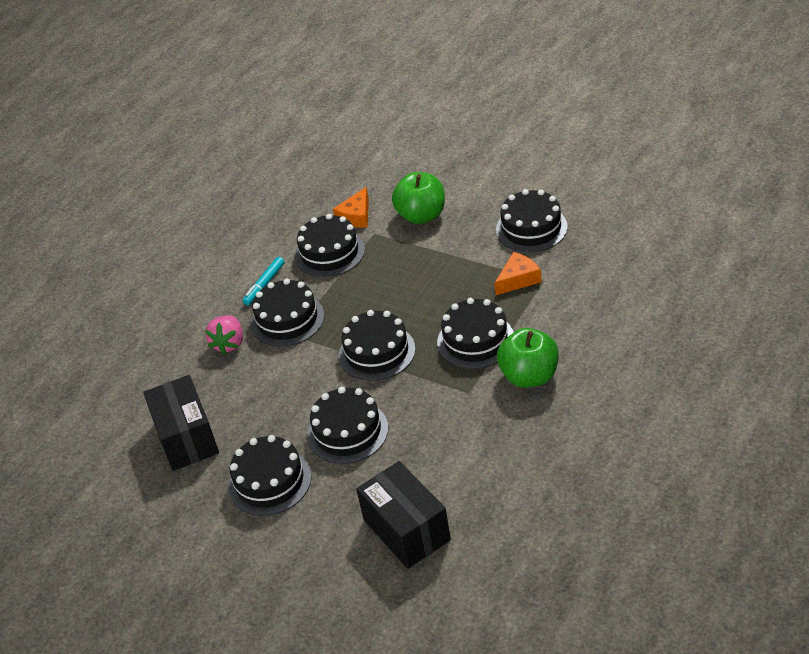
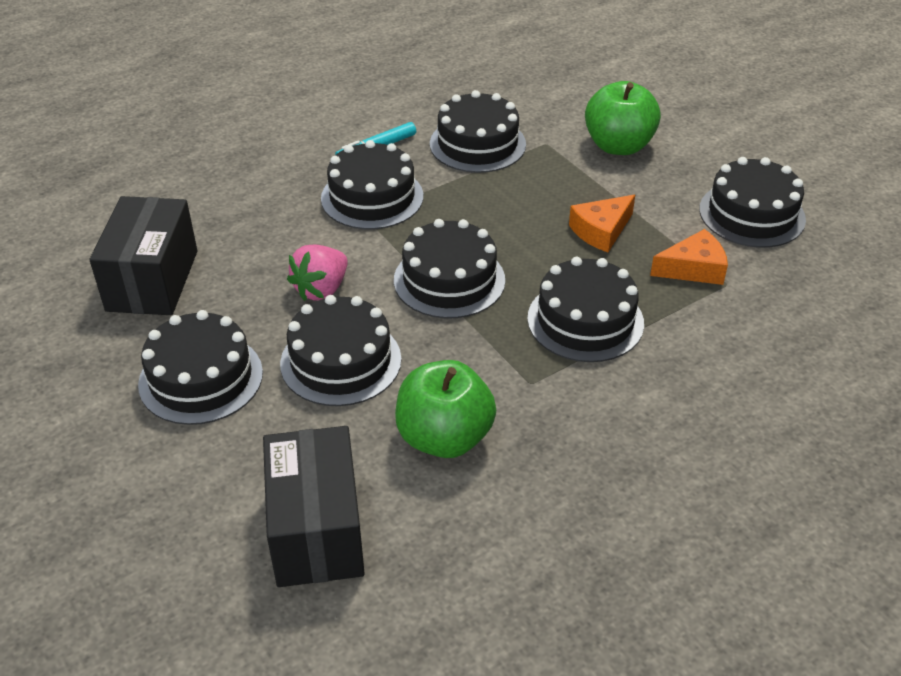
camera: 20 degrees right, 0 degrees up
(229, 344) = (286, 196): pink strawberry -> pink strawberry (321, 289)
(356, 216) = (538, 117): orange cheese -> orange cheese (601, 231)
(529, 376) = (627, 399): green apple -> green apple (444, 437)

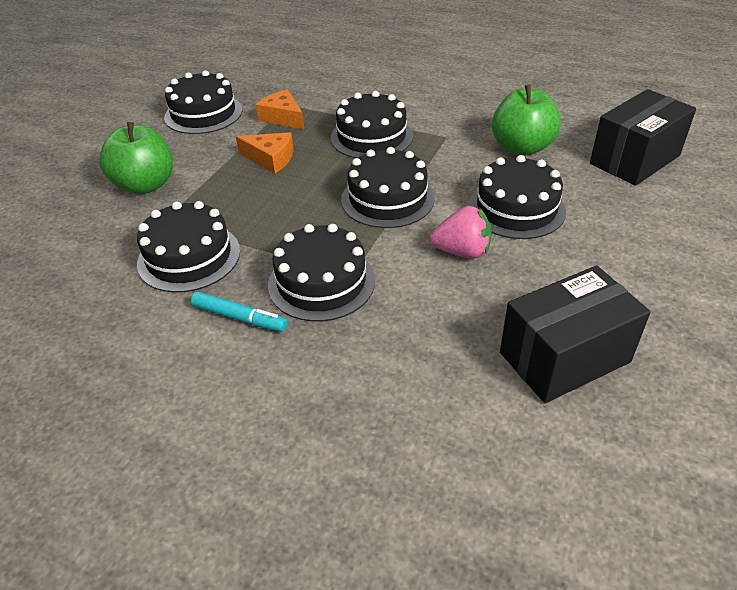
camera: 120 degrees left, 0 degrees up
(201, 378) = (611, 261): black cake -> none

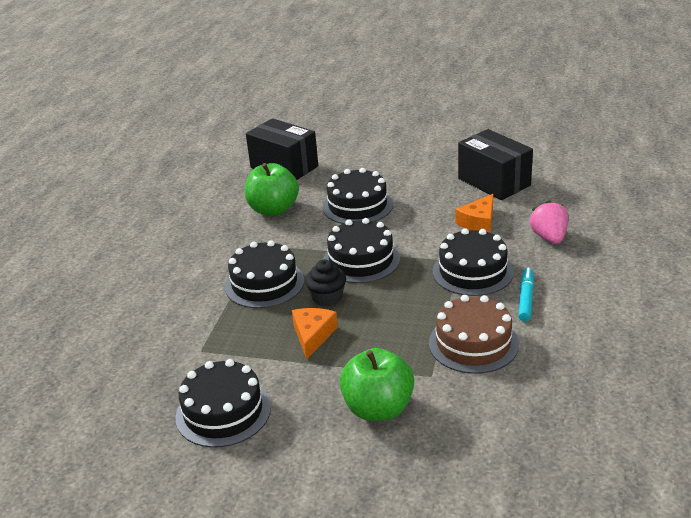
camera: 100 degrees left, 10 degrees down
(189, 257) = (473, 343): black cake -> brown cake
(283, 117) = (230, 347): orange cheese -> orange cheese (478, 222)
(327, 171) = (327, 297): none -> black cupcake
(462, 252) = (415, 221): pink strawberry -> pink strawberry (549, 238)

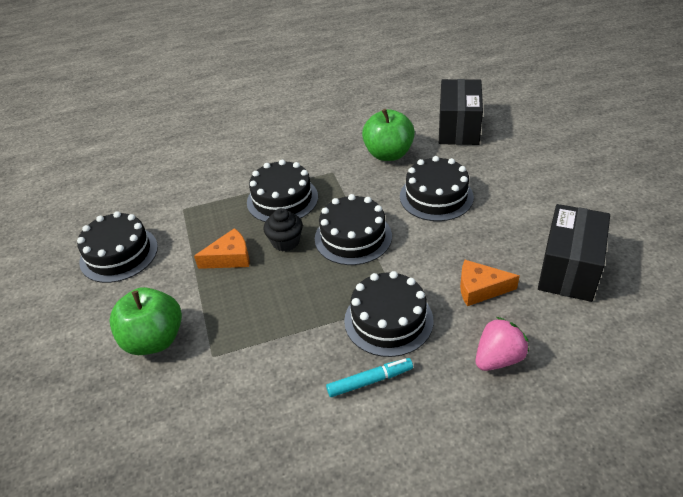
camera: 60 degrees right, 10 degrees up
(473, 343) = (273, 367): brown cake -> none

